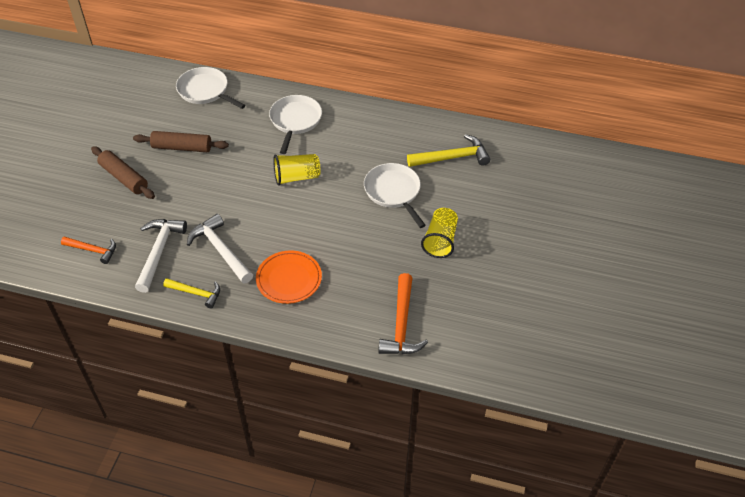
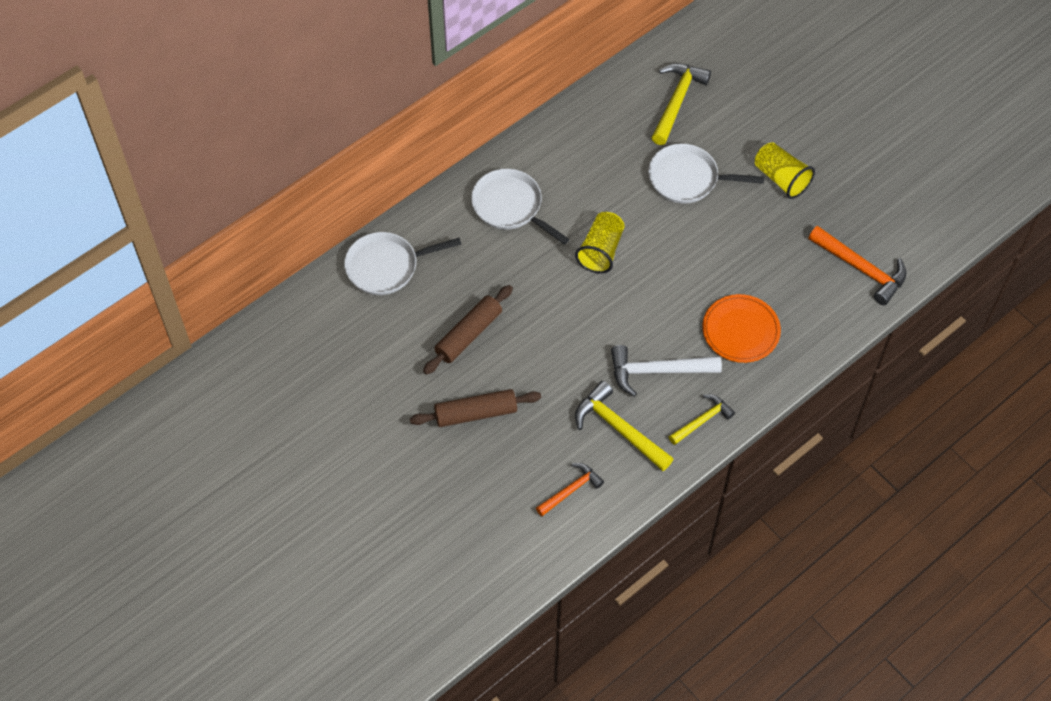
camera: 55 degrees left, 10 degrees up
(159, 252) = (619, 429): white hammer -> yellow hammer

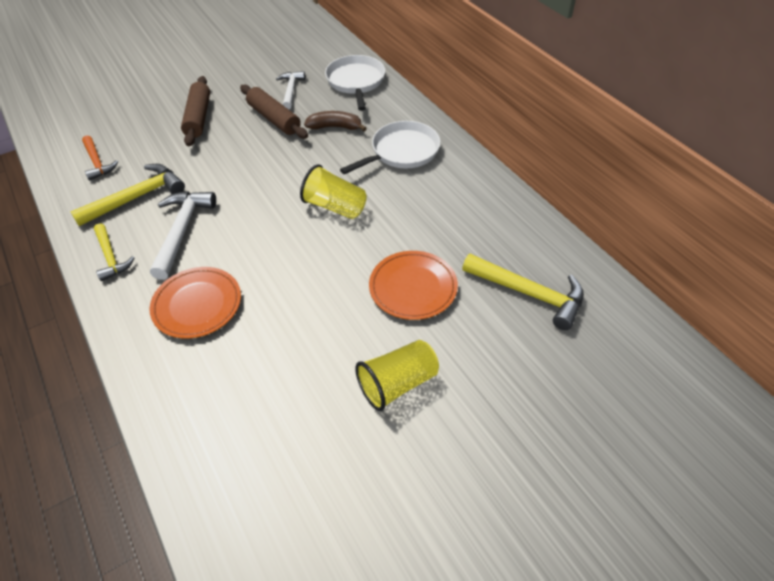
camera: 100 degrees right, 10 degrees down
(410, 330) = (291, 90): none -> white hammer
(476, 272) = (335, 127): none -> brown banana
(687, 179) = (413, 288): white pan -> orange plate
(861, 269) = (233, 452): orange hammer -> none

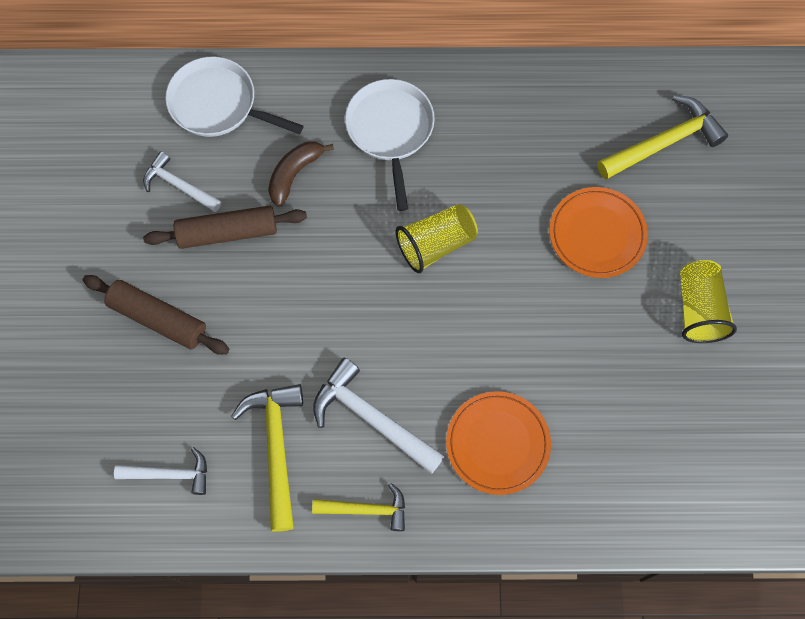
camera: 60 degrees left, 20 degrees up
(97, 162) = (170, 474): orange hammer -> white hammer

